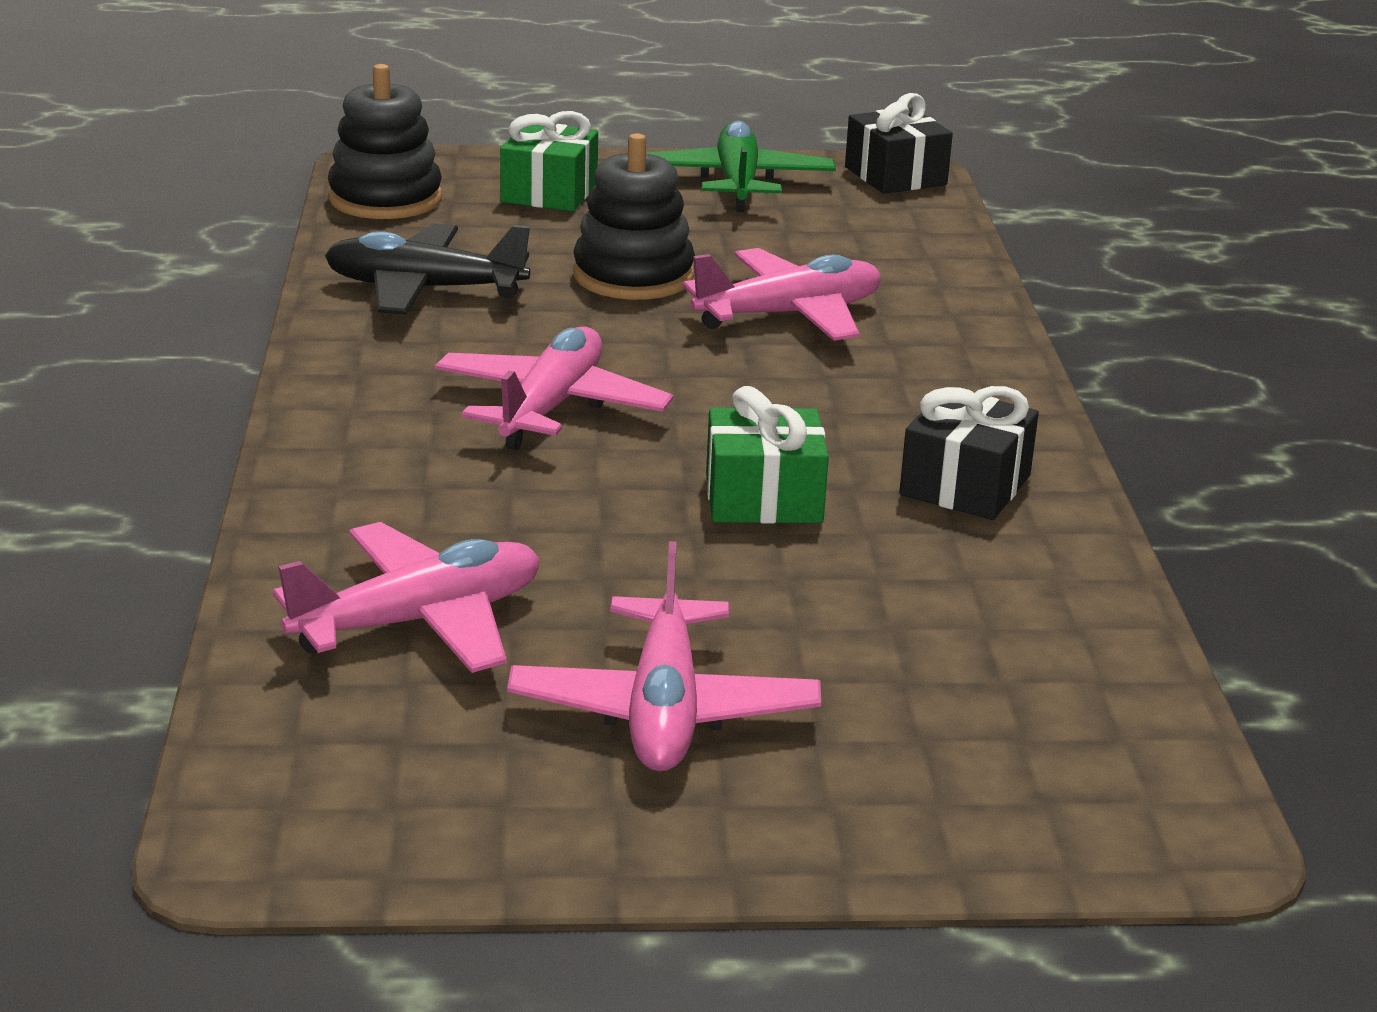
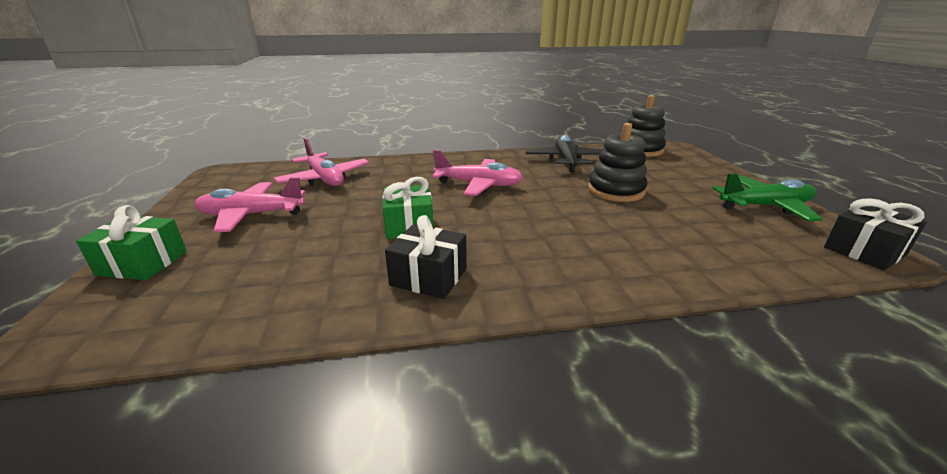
camera: 85 degrees right, 0 degrees up
(549, 193) = (686, 171): green gift -> green gift (143, 263)
(789, 315) = (607, 225): pink plane -> none

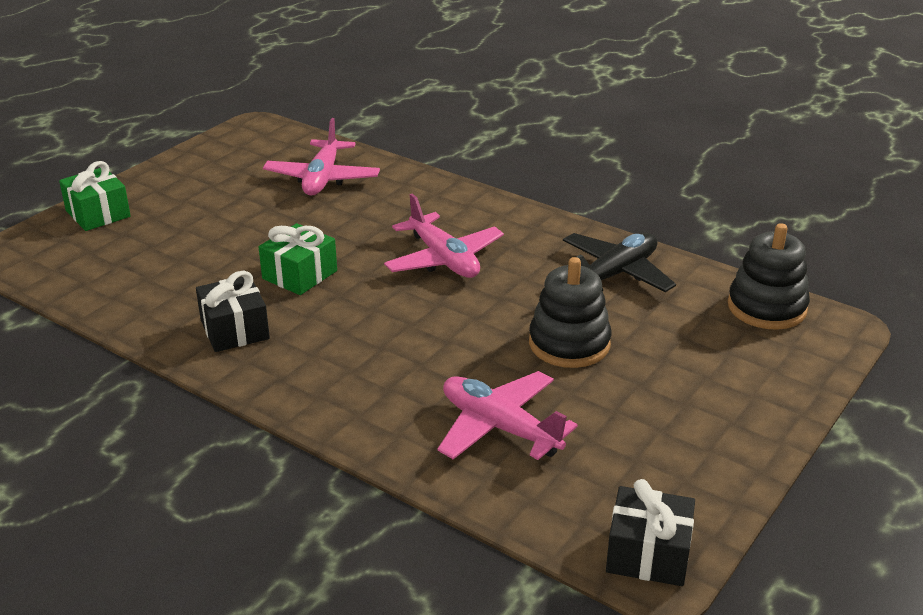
camera: 45 degrees right, 5 degrees up
(251, 215) = (210, 198): pink plane -> pink plane (500, 427)
(765, 206) = (693, 459): green plane -> none

